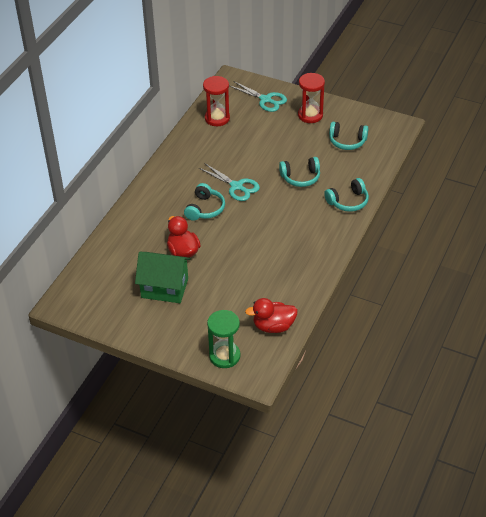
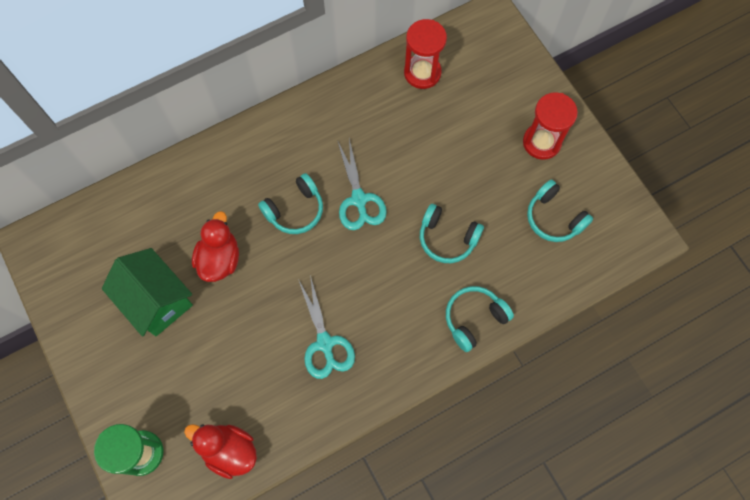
camera: 35 degrees right, 25 degrees up
(265, 100) = (506, 80): turquoise scissors -> turquoise scissors (325, 343)
(348, 201) = (474, 319): turquoise headphones -> turquoise headphones turned 135 degrees clockwise

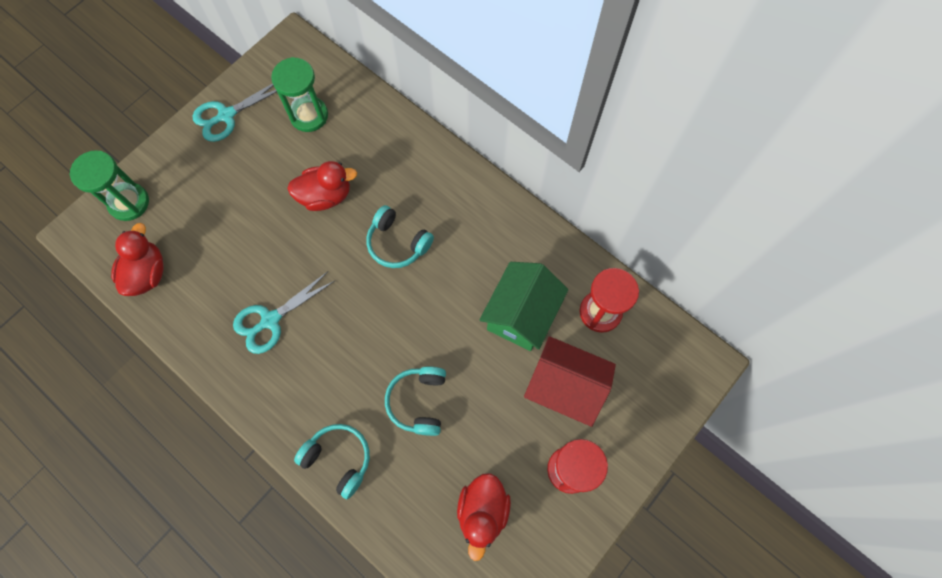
camera: 70 degrees right, 0 degrees up
(125, 250) = (309, 115): none -> green hourglass
(157, 300) = (269, 160): green house -> green house (521, 315)
(359, 199) = (430, 299): turquoise scissors -> turquoise scissors (226, 115)
(475, 122) = (564, 387): none -> red house
(554, 218) = (482, 511): turquoise headphones -> red duck

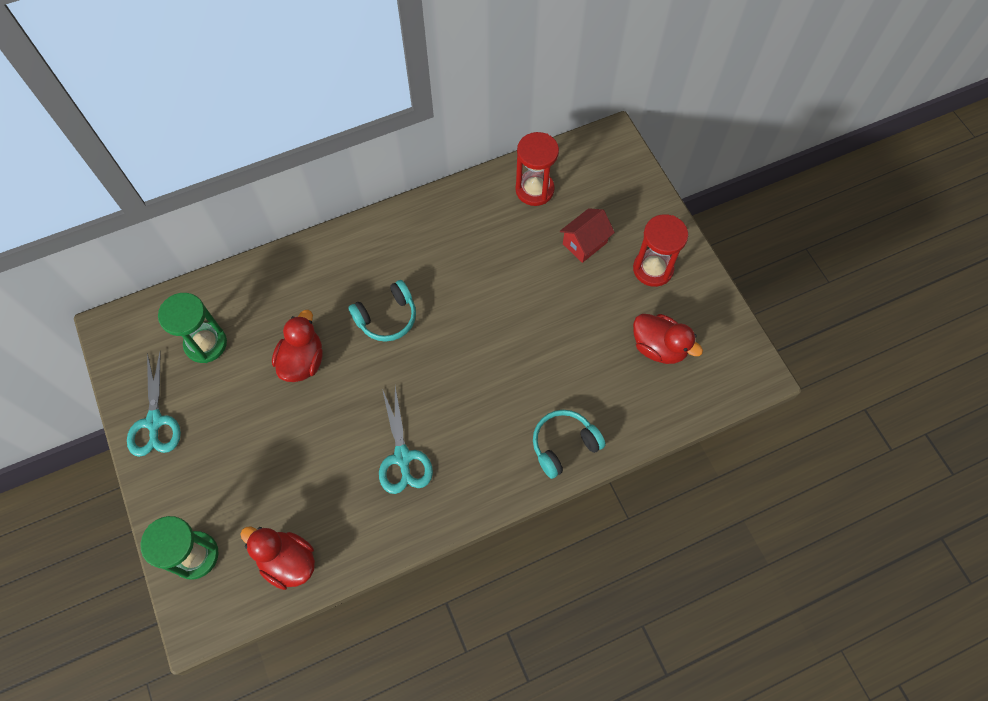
camera: 65 degrees left, 5 degrees down
(418, 402) = (543, 359): turquoise headphones -> none
(521, 315) = (507, 248): green house -> none
(564, 387) = (584, 243): red house -> red house, size x0.63

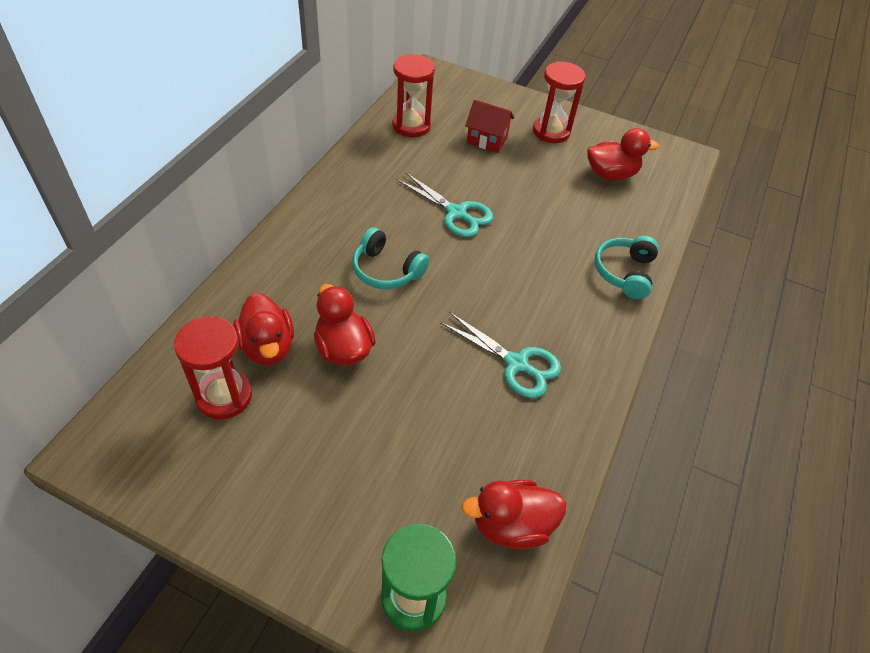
camera: 45 degrees left, 15 degrees down
(154, 422) = (235, 504): turquoise scissors -> turquoise scissors (456, 213)
(206, 344) = (224, 396): green hourglass -> red hourglass
(259, 325) = (267, 347): none -> red duck
(387, 317) = (386, 270): turquoise headphones -> turquoise headphones turned 105 degrees clockwise
(584, 243) = (487, 140): red house -> red house turned 75 degrees counterclockwise

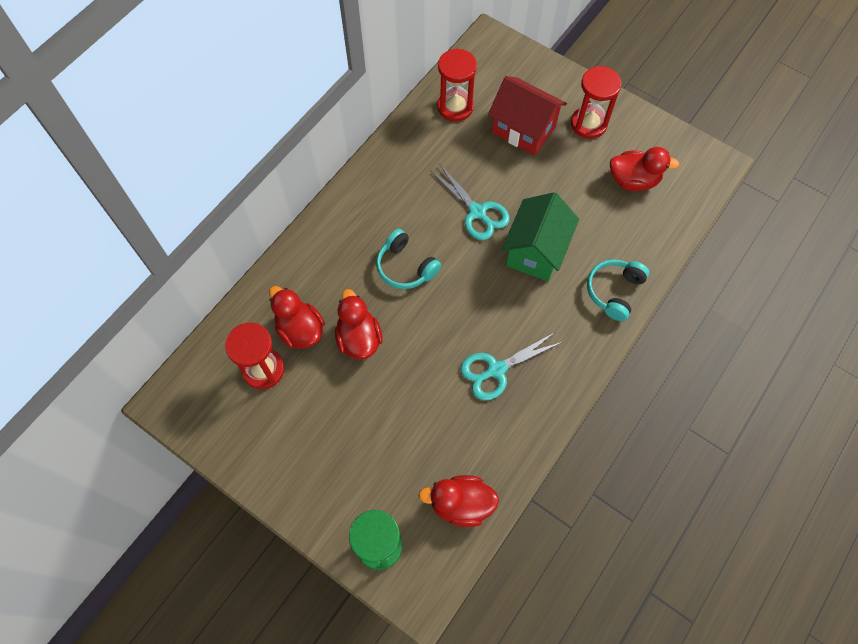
camera: 15 degrees right, 15 degrees up
(267, 347) = (300, 330): red duck -> red duck turned 150 degrees clockwise
(487, 140) = (523, 130): red house -> red house, size x1.58
(516, 364) = (496, 370): turquoise scissors -> turquoise scissors turned 105 degrees clockwise
(529, 243) = (536, 251): none -> green house

